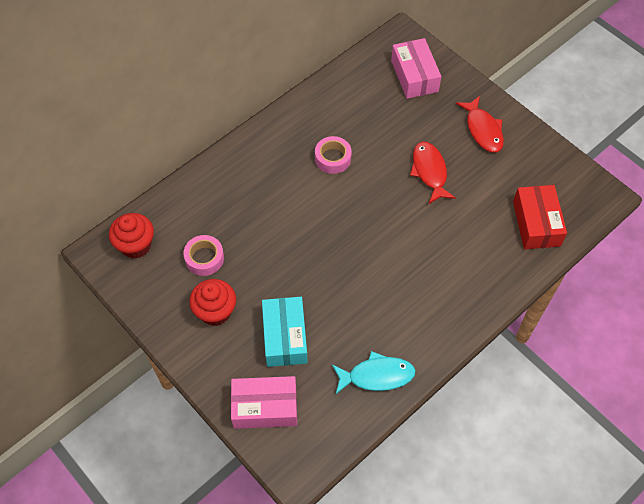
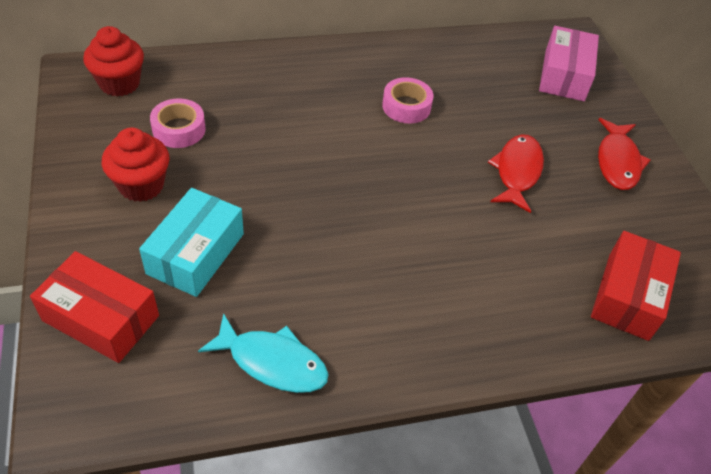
camera: 25 degrees right, 10 degrees down
(265, 407) = (101, 318): pink box -> red box

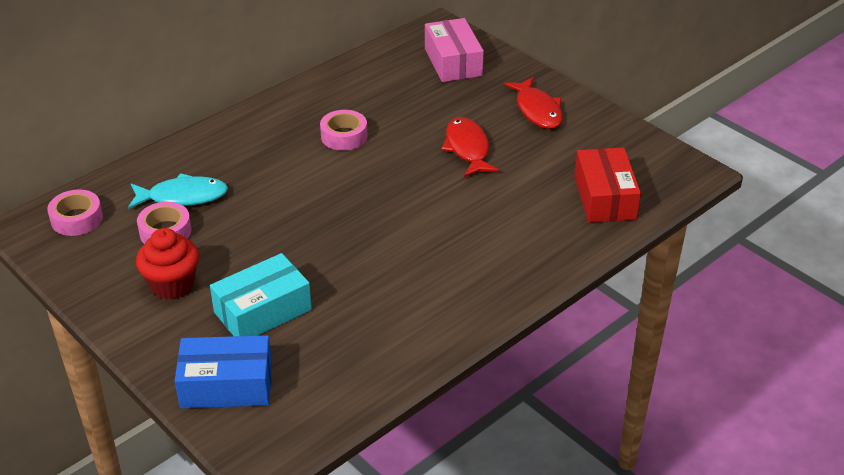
camera: 25 degrees left, 10 degrees down
(101, 318) = (227, 385): red box -> blue box
(119, 83) = (77, 219): red cupcake -> pink tape
(195, 253) = (262, 311): turquoise box -> turquoise box turned 60 degrees clockwise
(272, 362) = (384, 351): turquoise fish -> turquoise fish (183, 197)

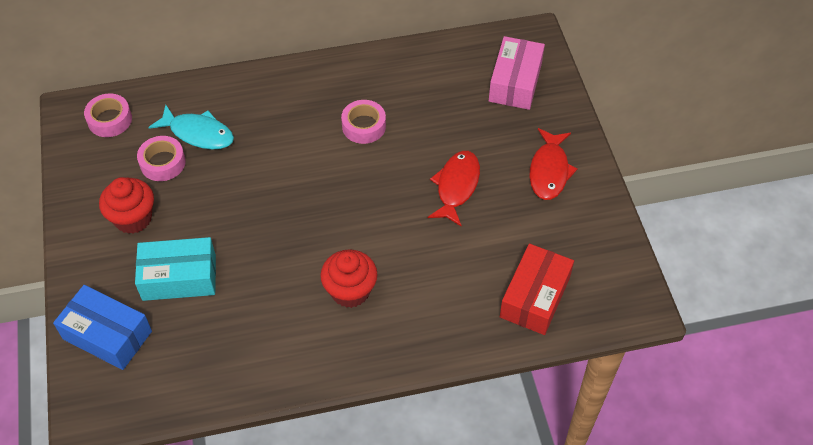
camera: 30 degrees right, 15 degrees up
(440, 256) = (350, 291): none -> red cupcake

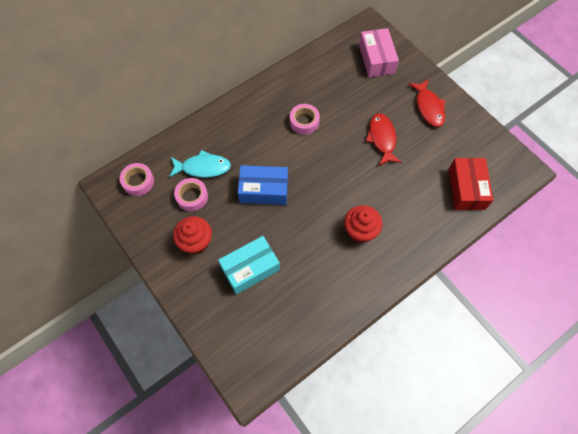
camera: 25 degrees left, 10 degrees up
(107, 335) = (228, 327): blue box -> blue box (264, 190)

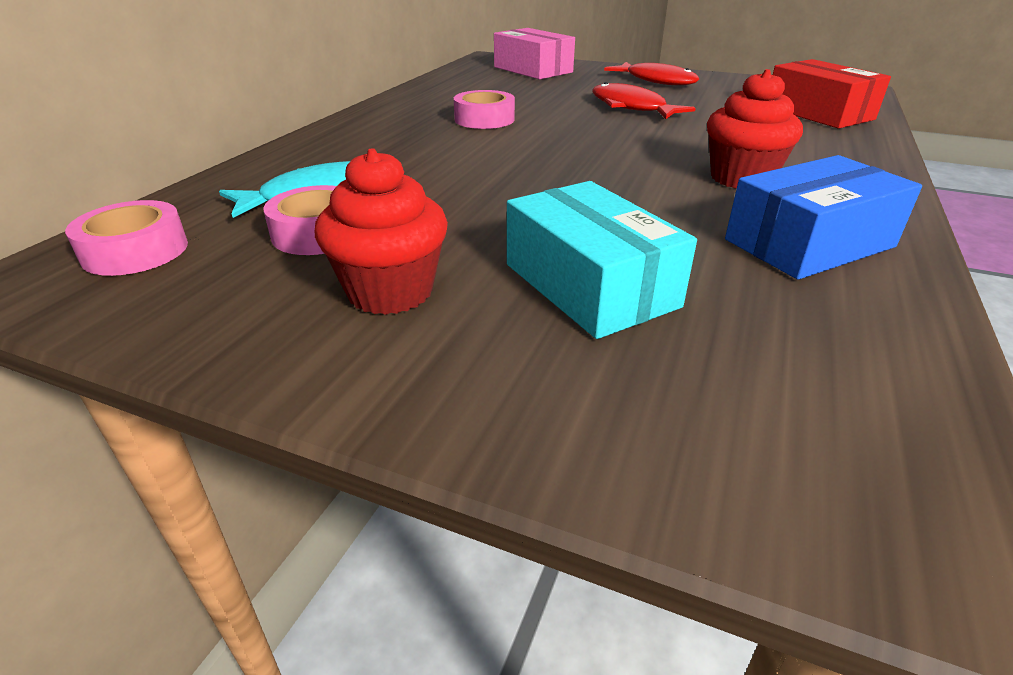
camera: 30 degrees left, 30 degrees down
(250, 268) = (589, 285): turquoise box -> turquoise box turned 60 degrees counterclockwise
(264, 190) = (489, 186): blue box -> blue box (809, 243)

